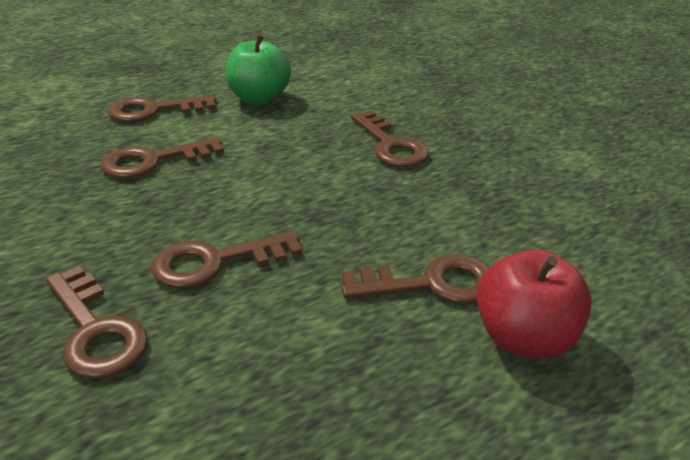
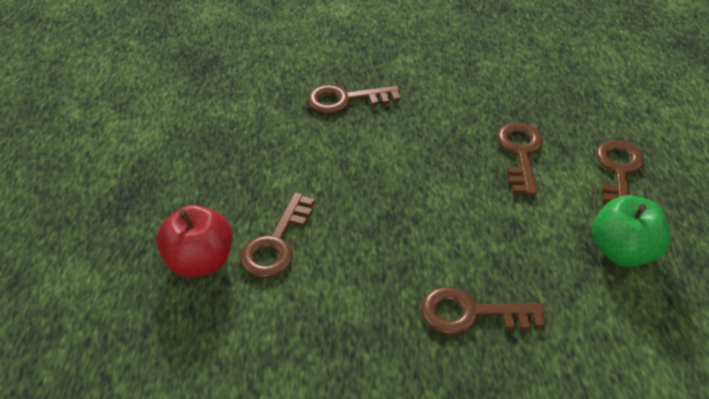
camera: 120 degrees right, 10 degrees up
(215, 262) = (371, 153): brown key -> none

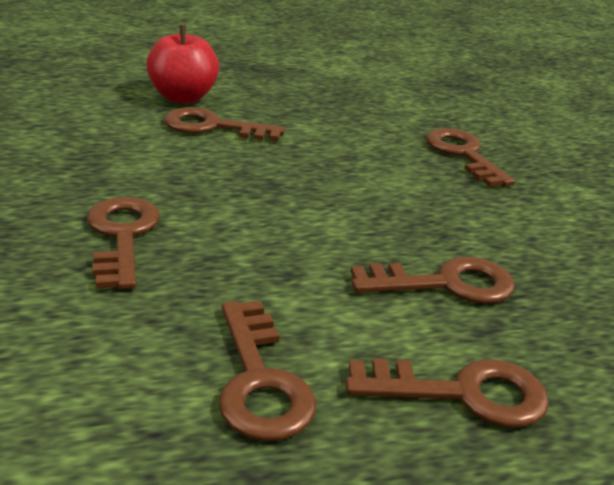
camera: 75 degrees right, 15 degrees down
(622, 251) = (260, 381): green apple -> brown key

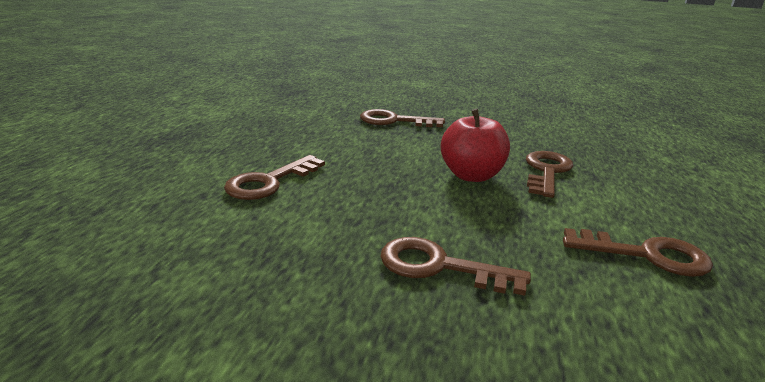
camera: 60 degrees left, 5 degrees down
(183, 97) = (191, 180): red apple -> red apple (471, 175)
(463, 393) = (653, 199): brown key -> none

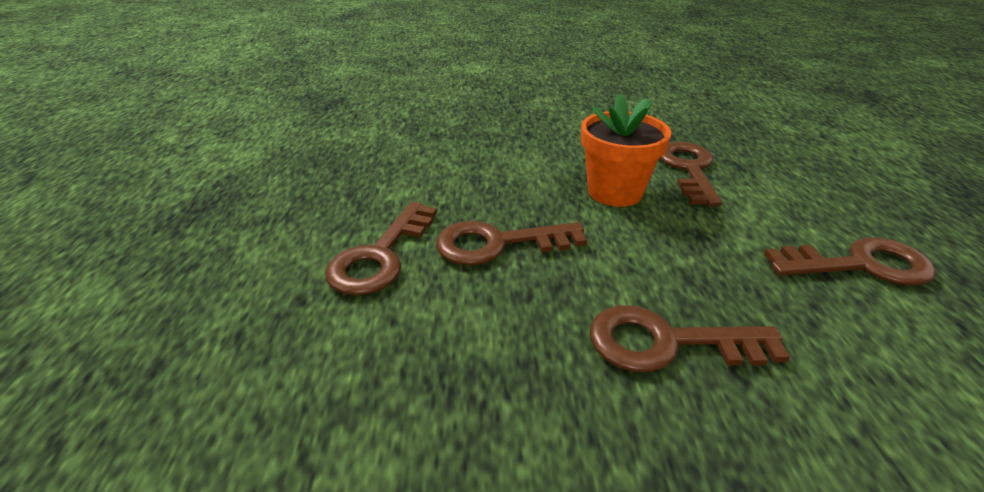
camera: 15 degrees left, 10 degrees up
(394, 121) = (479, 127): brown key -> brown key (498, 244)
(471, 175) = (614, 192): red apple -> orange flower pot

